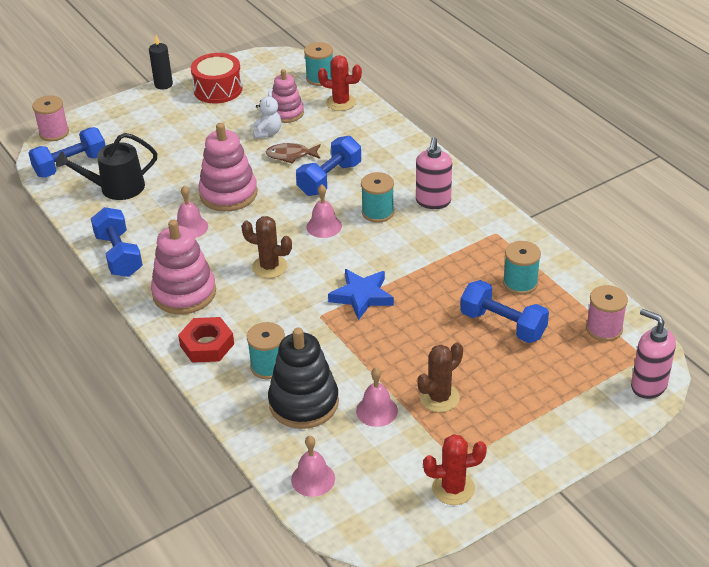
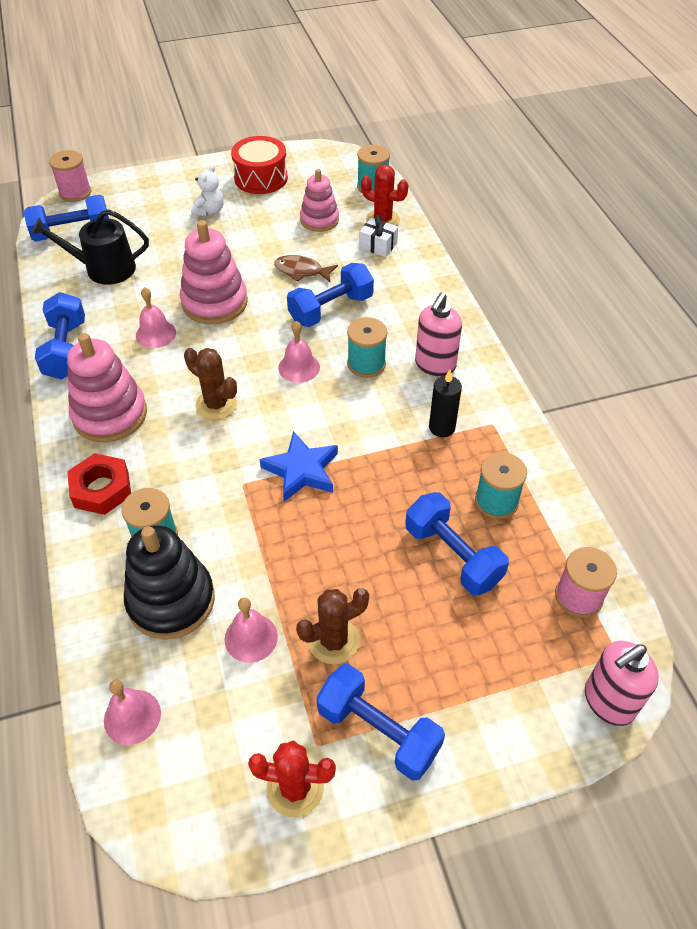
camera: 15 degrees right, 10 degrees up
(163, 84) = (209, 161): black candle -> black candle (442, 427)
(267, 132) = (289, 238): white teddy bear -> white teddy bear (209, 211)
(346, 123) = (378, 245): none -> white gift
(496, 442) = (378, 731): none -> blue dumbbell
(648, 385) = (608, 702): pink soap dispenser -> pink soap dispenser turned 90 degrees counterclockwise

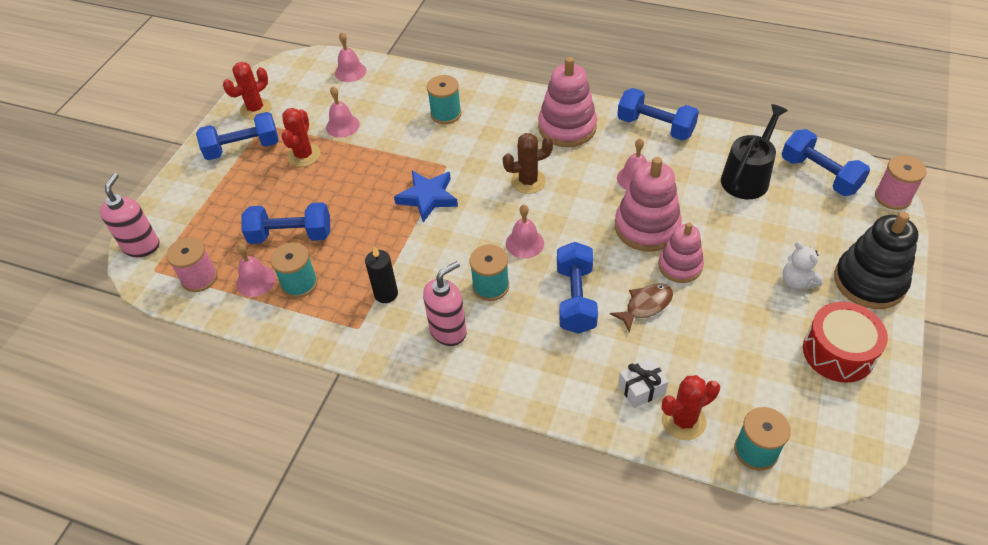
camera: 130 degrees right, 0 degrees up
(72, 233) = (819, 175): blue dumbbell -> blue dumbbell turned 60 degrees counterclockwise
(101, 489) = (505, 104): red nut -> none
(171, 600) = (397, 105): black stacking toy -> black stacking toy (869, 281)
(319, 220) = (721, 363): pink stacking toy -> pink stacking toy (680, 266)
(333, 641) = (304, 155): brown cactus -> red cactus
(435, 365) = (448, 331): pink soap dispenser -> pink soap dispenser turned 75 degrees clockwise
(530, 541) = (256, 281): none -> pink bell

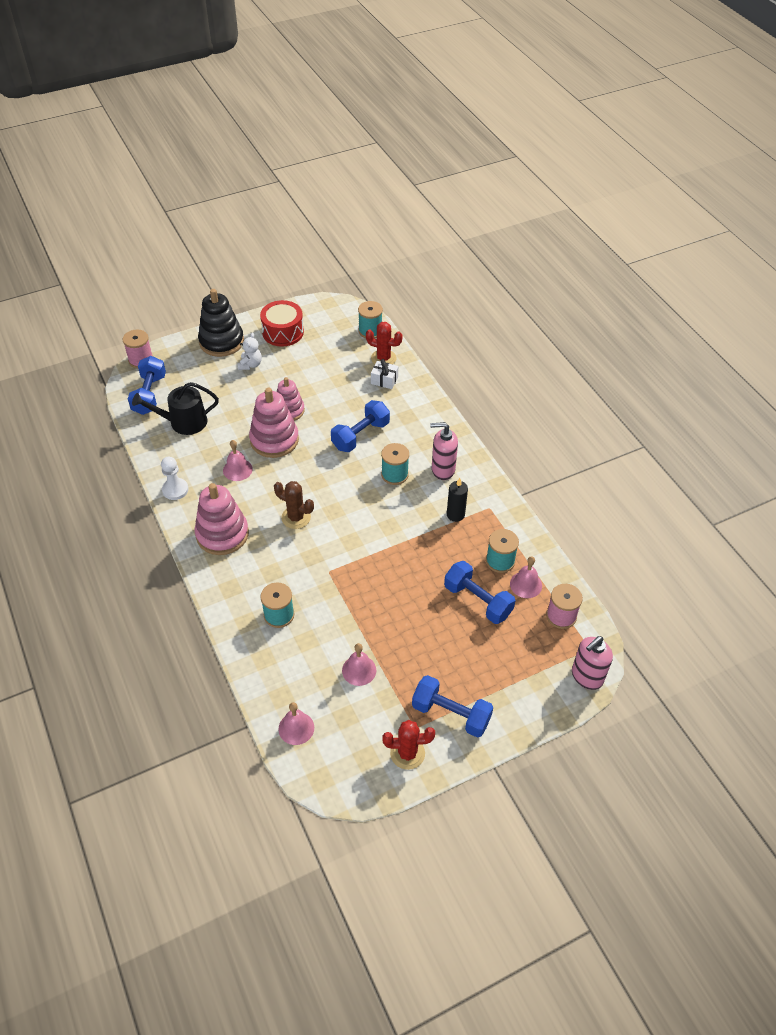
camera: 140 degrees left, 0 degrees up
(304, 155) = (412, 665): red cactus -> none
(428, 197) = (366, 557): blue star -> none
(524, 243) = (347, 483): pink bell -> none
(645, 305) = (332, 407): brown fish -> none
(655, 127) = (175, 490): blue dumbbell -> white pawn

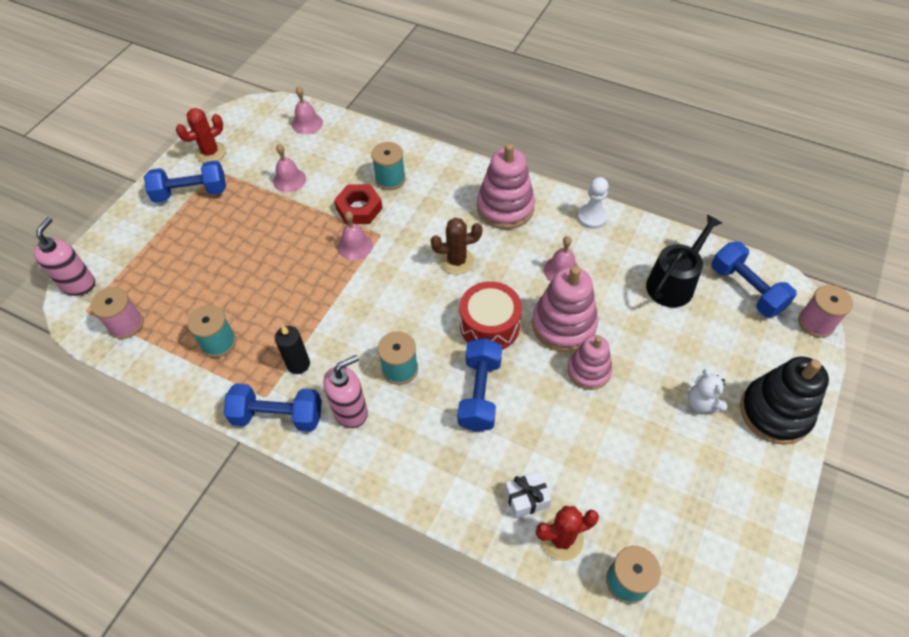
camera: 145 degrees right, 5 degrees up
(283, 332) = (729, 486): red drum -> red drum (489, 325)
(326, 604) = (359, 208): none -> red nut
(478, 601) = (219, 290): blue dumbbell -> blue dumbbell (278, 416)
(526, 584) = (178, 334): pink bell -> pink bell (355, 246)

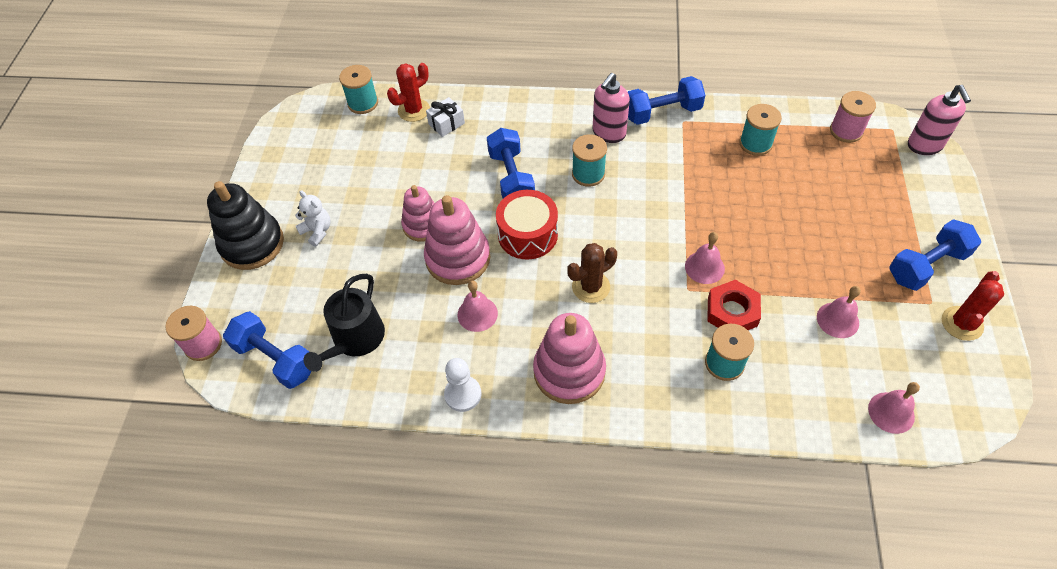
camera: 160 degrees right, 0 degrees up
(298, 364) = (675, 150): black candle -> none

